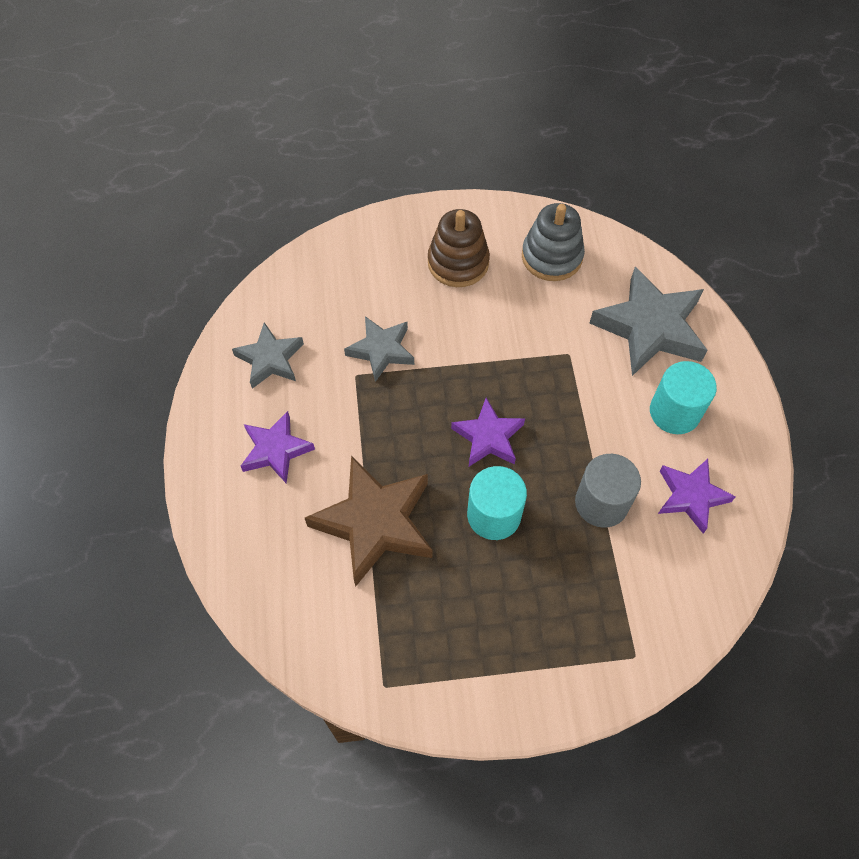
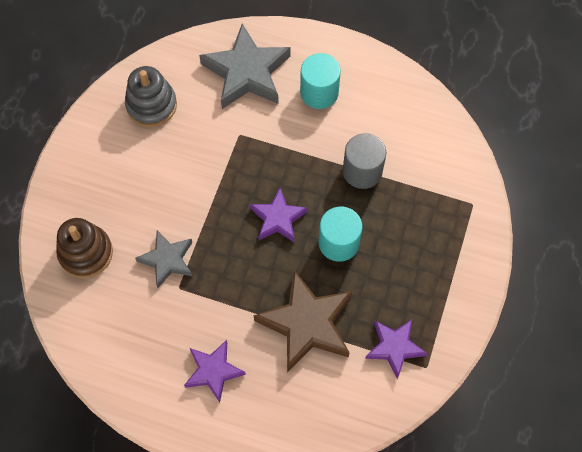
camera: 65 degrees left, 5 degrees up
(270, 359) = (130, 345): grey star -> none
(458, 263) = (119, 171): brown stacking toy -> brown stacking toy (86, 253)
(691, 496) = (383, 115): purple star -> purple star (394, 347)

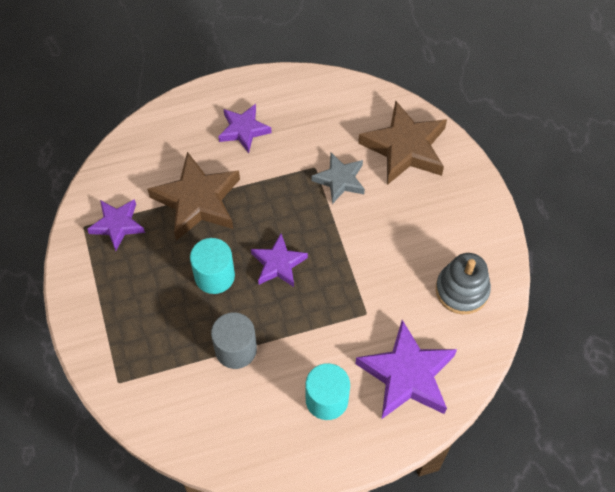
camera: 145 degrees right, 5 degrees down
(86, 253) = (405, 148): brown stacking toy -> brown star
(246, 73) = (407, 375): grey star -> purple star

